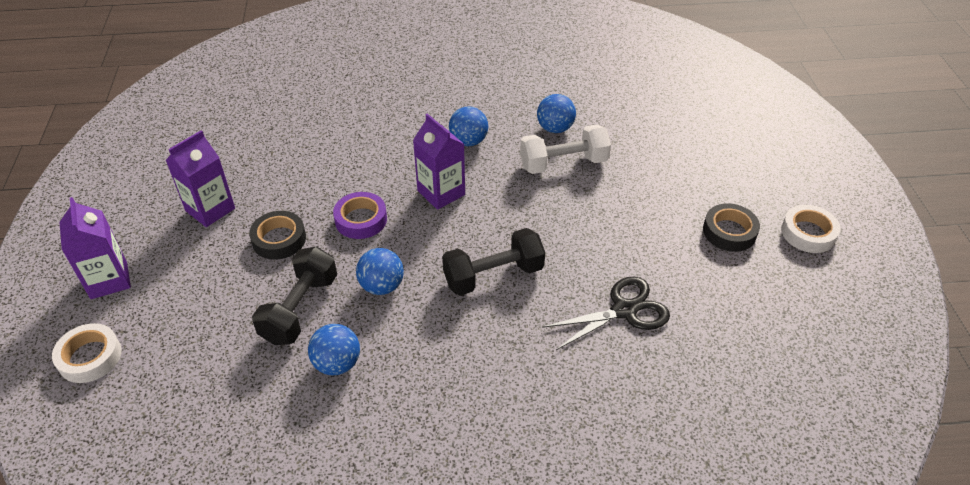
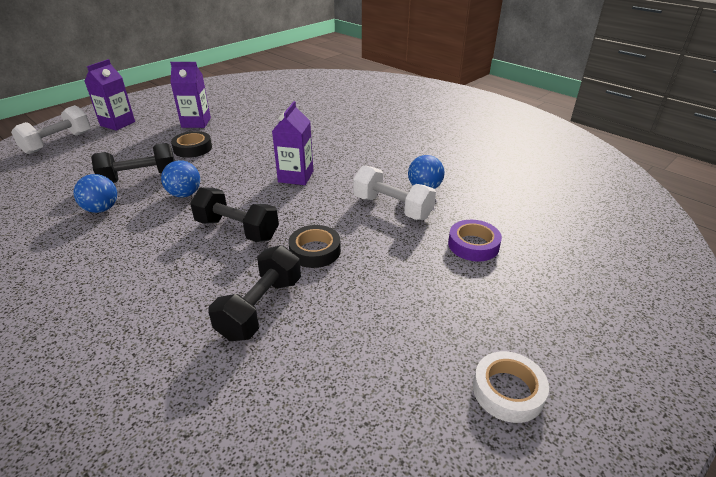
camera: 50 degrees right, 10 degrees down
(90, 357) = (58, 143): white tape -> white dumbbell
(361, 220) = (237, 163): purple tape -> purple tape (473, 245)
(468, 141) = (359, 164): blue ball -> none
(624, 310) = (261, 308): black scissors -> black dumbbell
(729, 232) = (433, 330): black tape -> black tape (315, 251)

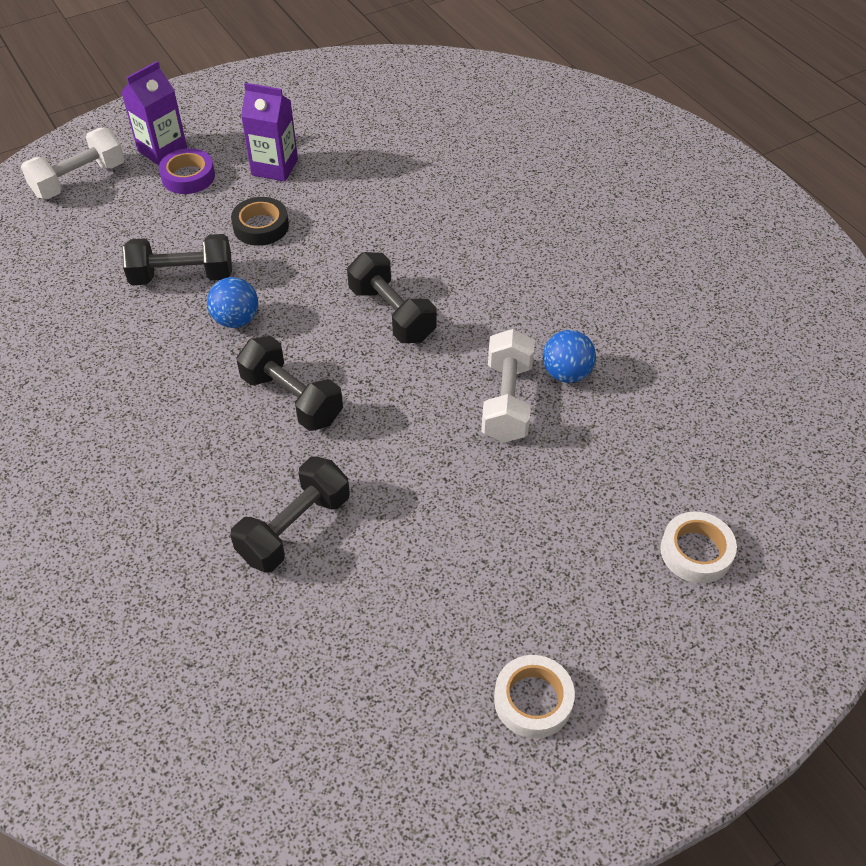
camera: 15 degrees right, 15 degrees up
(102, 209) = (129, 327): blue ball -> none
(296, 176) = (392, 314): purple carton -> black dumbbell
(315, 251) = (380, 456): black tape -> none
(392, 207) = (507, 401): white dumbbell -> white dumbbell turned 45 degrees clockwise
(473, 245) = (589, 490): purple tape -> purple tape (188, 177)
(566, 266) = (696, 552): none -> white tape

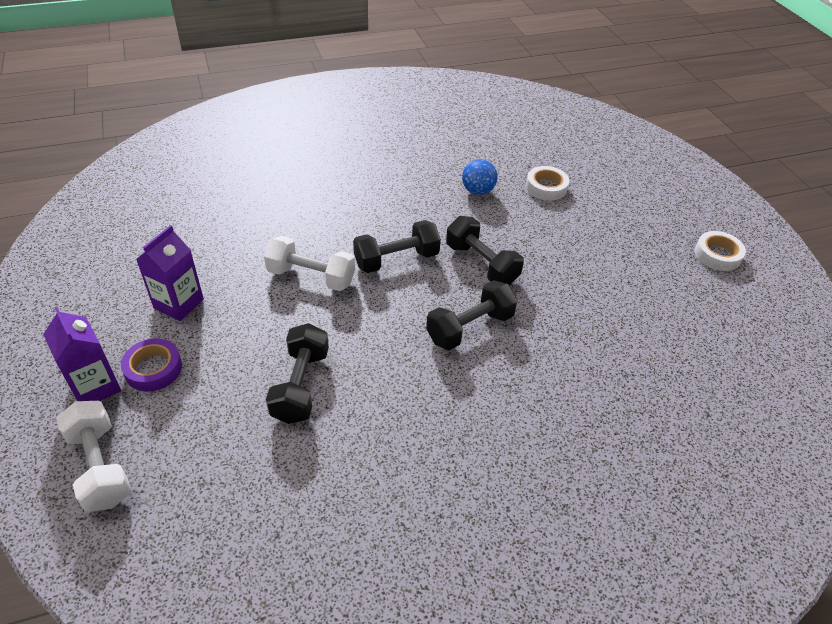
camera: 80 degrees left, 5 degrees down
(236, 320) = (371, 352): blue ball -> none
(261, 226) = (257, 323): black tape -> none
(294, 528) = (593, 342): black dumbbell -> black dumbbell (481, 264)
(507, 401) = (496, 221): white dumbbell -> white dumbbell (311, 277)
(696, 552) = (619, 175): white tape -> white tape (546, 187)

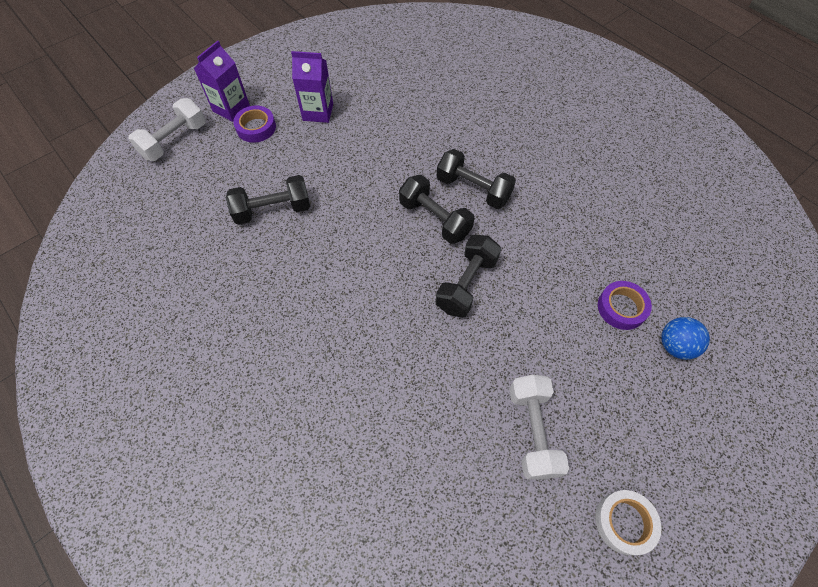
camera: 70 degrees right, 15 degrees up
(311, 277) = (383, 172): white dumbbell -> white dumbbell (532, 431)
(470, 328) = (381, 300): black dumbbell -> black dumbbell (473, 189)
(477, 191) = (570, 249): blue ball -> blue ball (675, 346)
(546, 187) = (621, 308): white tape -> purple tape

